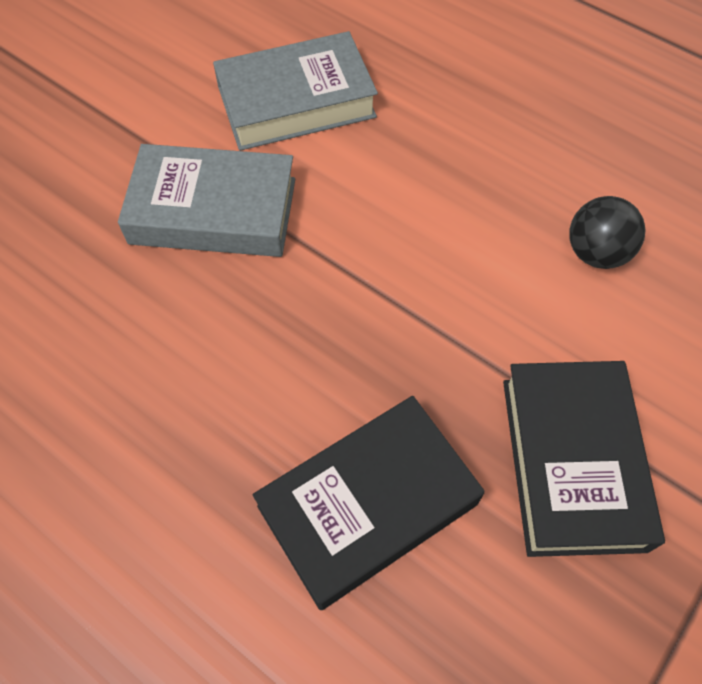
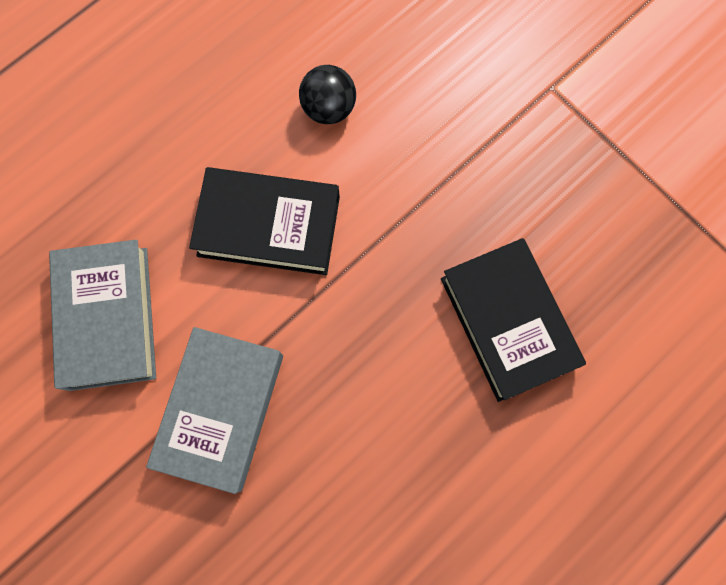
camera: 80 degrees left, 15 degrees up
(572, 462) = (495, 176): black book -> black book (269, 226)

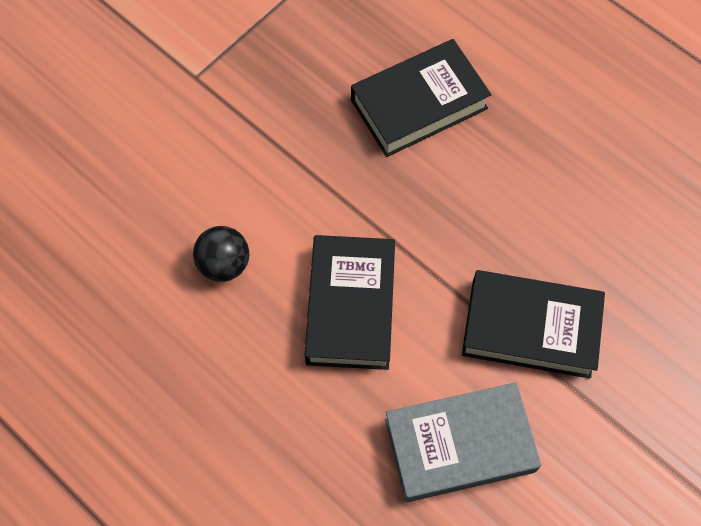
camera: 95 degrees left, 10 degrees down
(221, 409) = (530, 328): grey book -> black book

